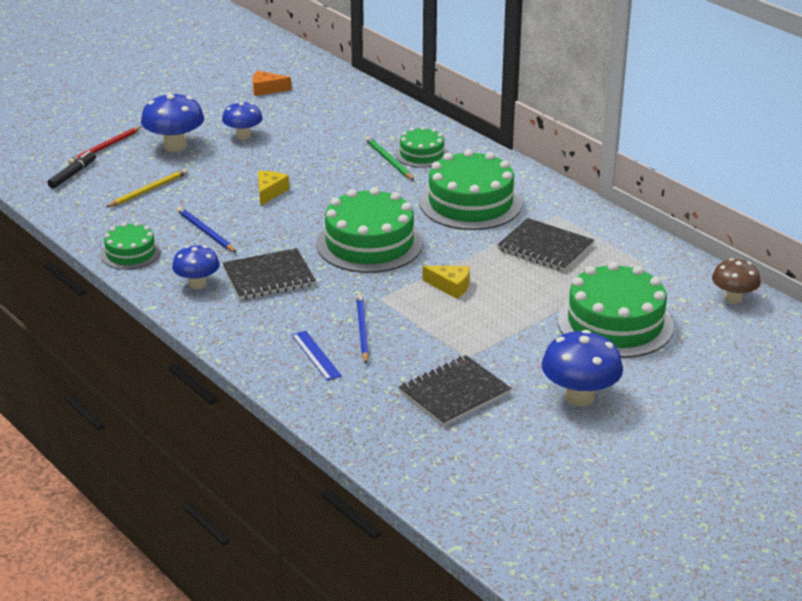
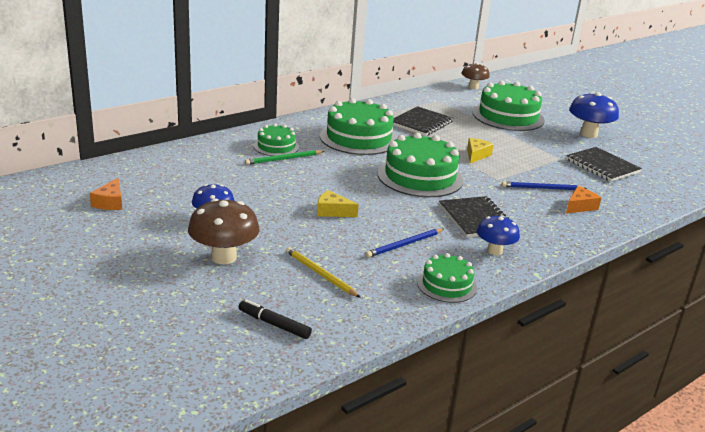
camera: 90 degrees left, 5 degrees down
(105, 147) = (212, 302): red pencil -> none
(175, 146) = (224, 257): blue mushroom -> brown mushroom
(316, 355) = (580, 206): blue ruler -> orange cheese

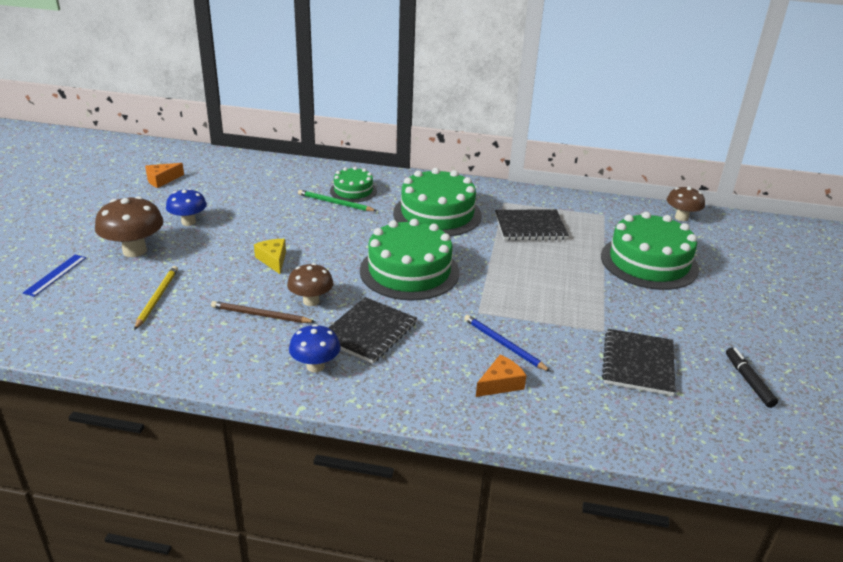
camera: 50 degrees right, 5 degrees up
(206, 306) = (55, 275): none -> blue ruler
(274, 324) = (56, 311): black marker -> black marker (748, 381)
(404, 245) = (260, 315): blue pencil -> brown pencil
(411, 221) = (311, 301): none -> brown mushroom
(446, 285) = (213, 364): green cake -> none
(476, 155) = (513, 280): yellow cheese -> none
(580, 206) = (500, 384): orange cheese -> orange cheese turned 45 degrees counterclockwise
(588, 134) = (711, 325): blue mushroom -> none

